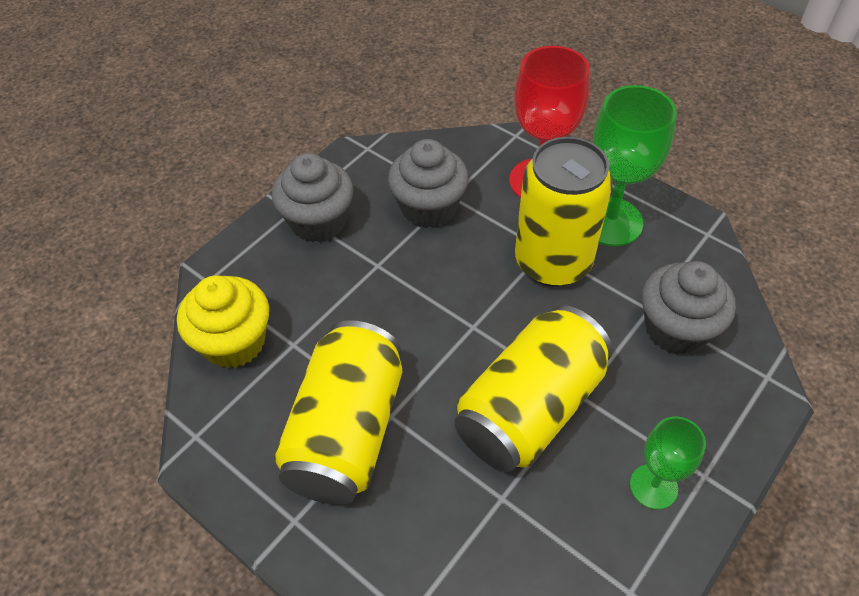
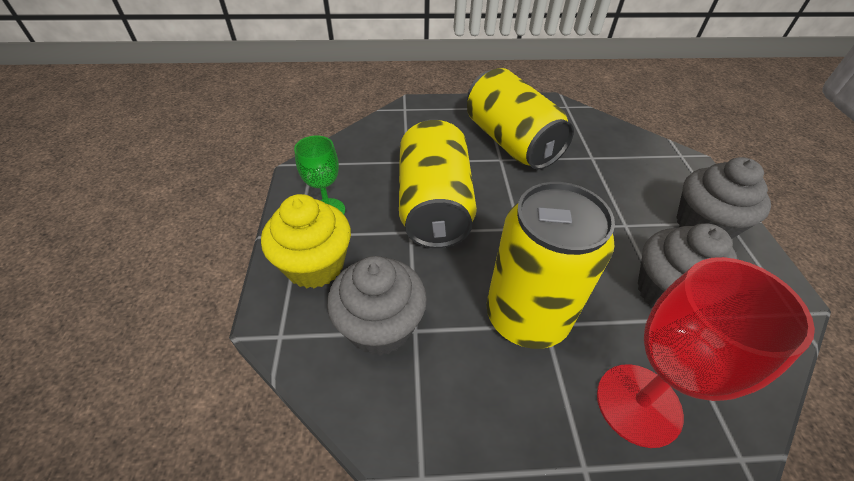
camera: 135 degrees right, 5 degrees down
(234, 342) = (617, 141): yellow cupcake -> yellow cupcake (315, 265)
(610, 221) = (526, 406): green goblet -> none

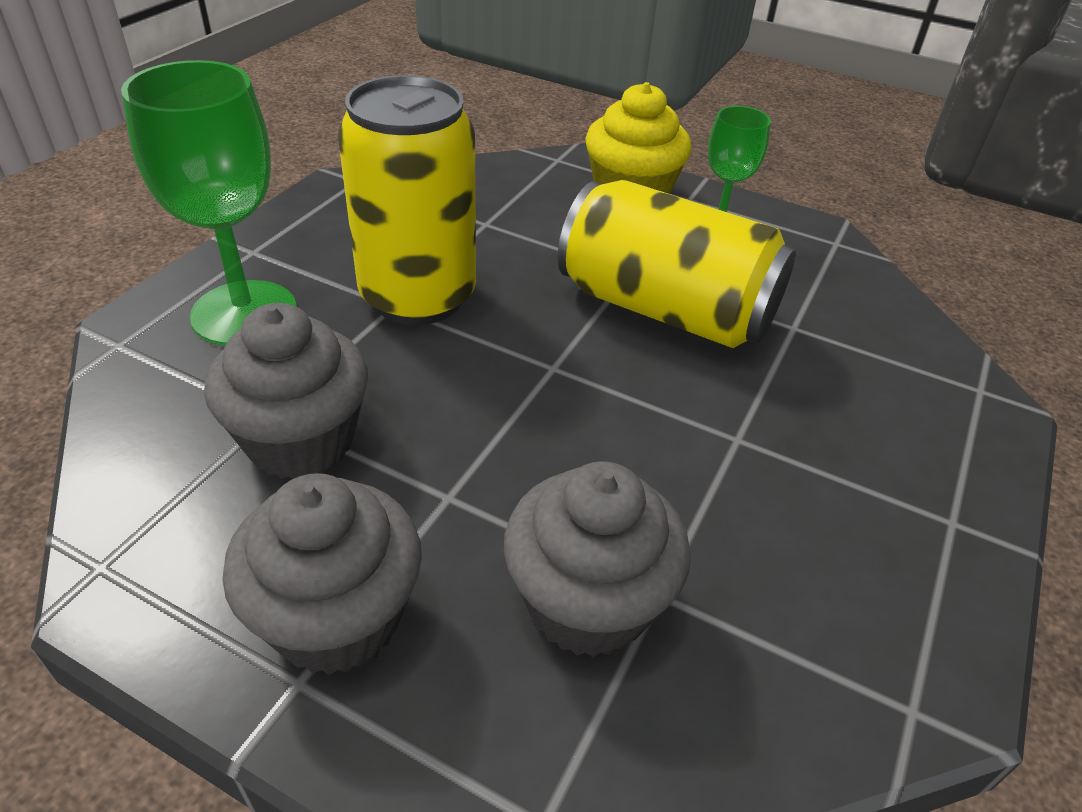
camera: 120 degrees right, 5 degrees down
(380, 326) = (511, 206): grey cupcake -> grey cupcake (587, 602)
(511, 142) = (788, 484): yellow can -> none
(638, 404) = (244, 313): red goblet -> green goblet

